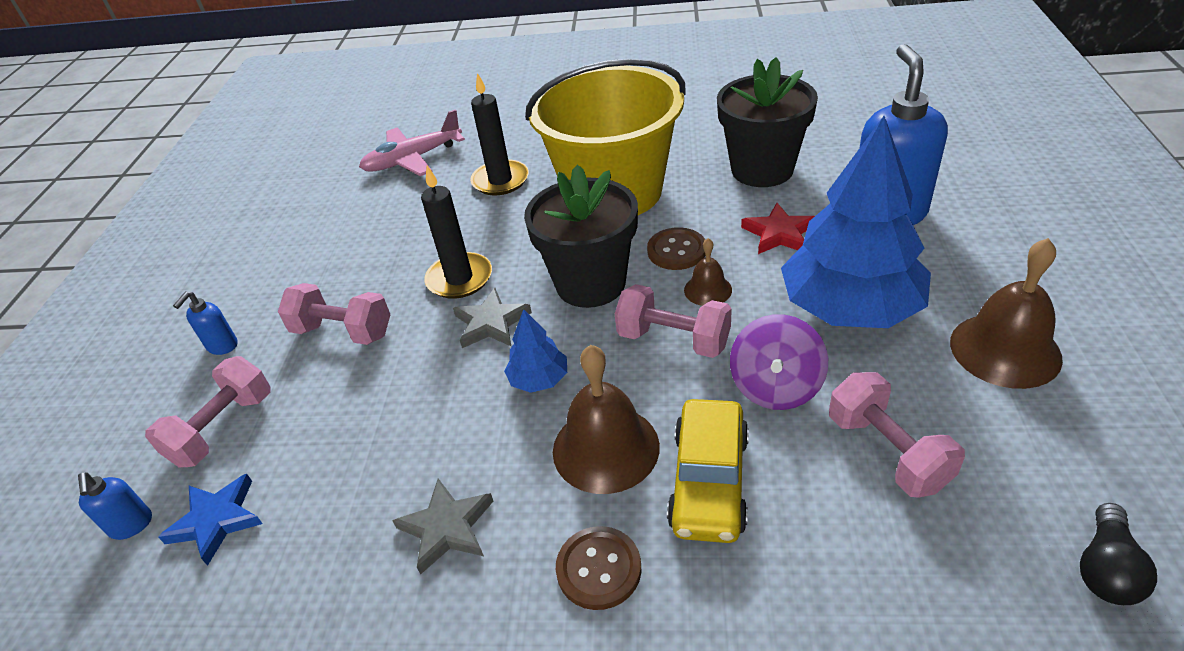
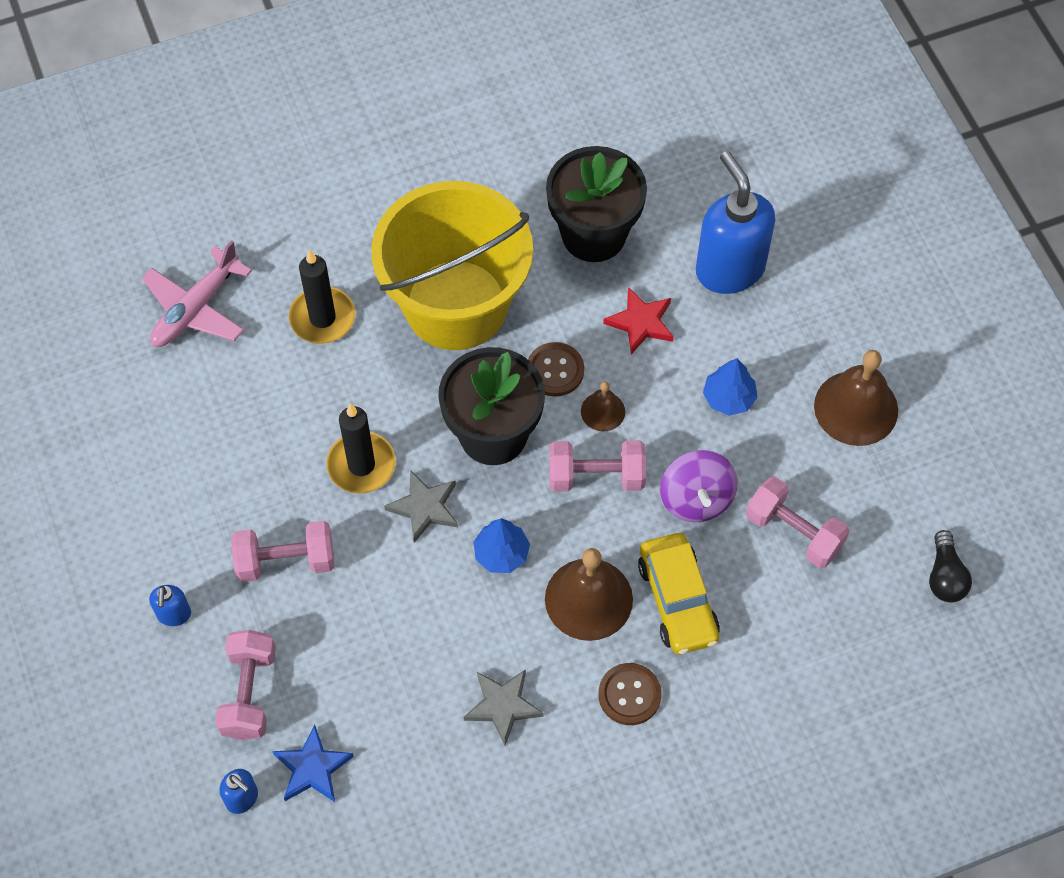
camera: 30 degrees left, 20 degrees up
(849, 308) = (728, 398): blue tree -> blue tree, size x0.44

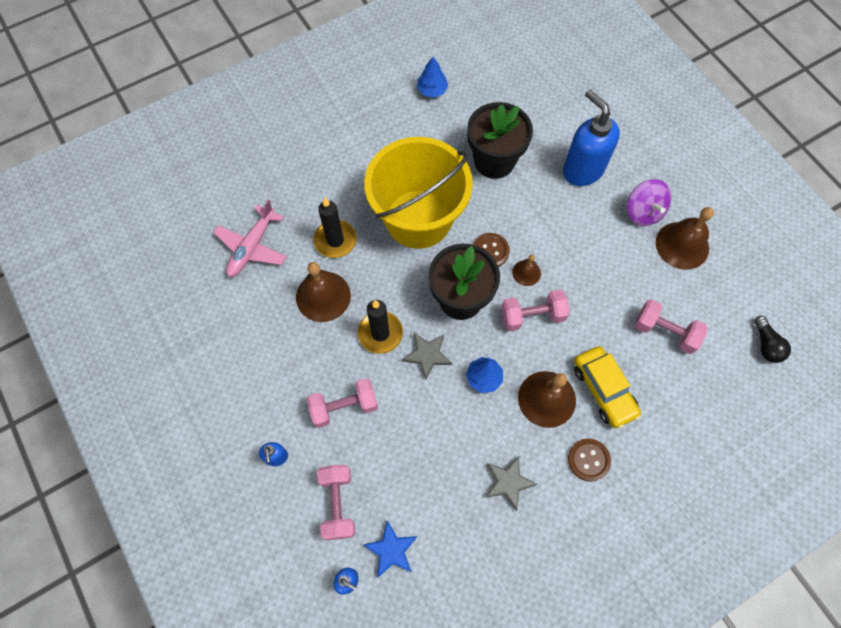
camera: 10 degrees left, 5 degrees up
(287, 397) = (323, 296): none -> brown bell
(641, 323) = (536, 212): red star -> none
(696, 499) = (598, 320): purple spinning top -> purple spinning top (643, 212)
(728, 398) = (602, 251): blue tree -> blue tree (432, 90)

